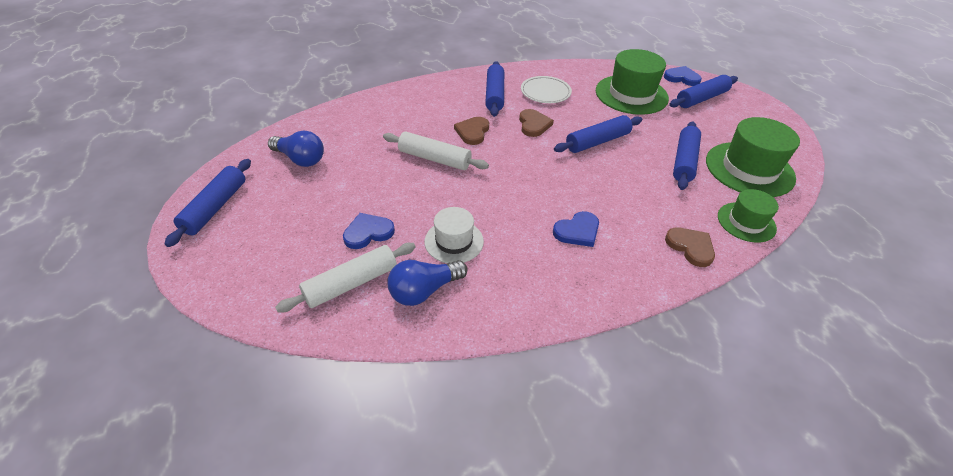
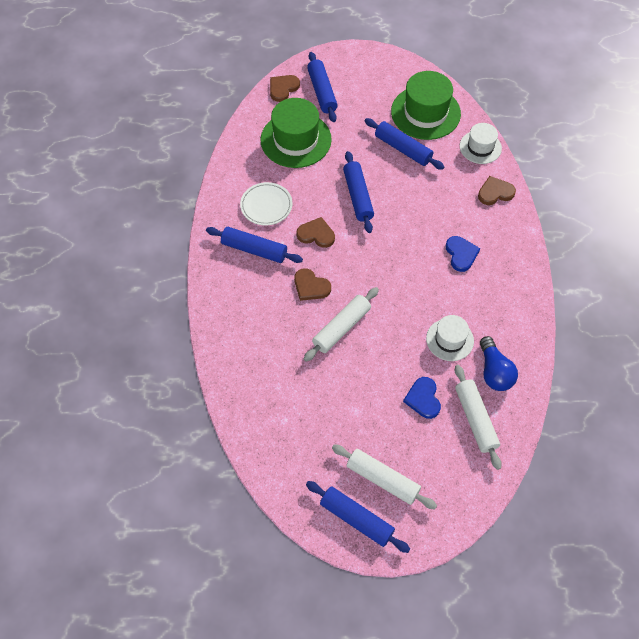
camera: 70 degrees left, 15 degrees up
(262, 218) = (382, 479): none -> white rolling pin
(300, 159) = (305, 441): blue light bulb -> none
(682, 78) = (283, 88): blue heart -> brown heart
(746, 222) = (480, 147): green hat -> white hat

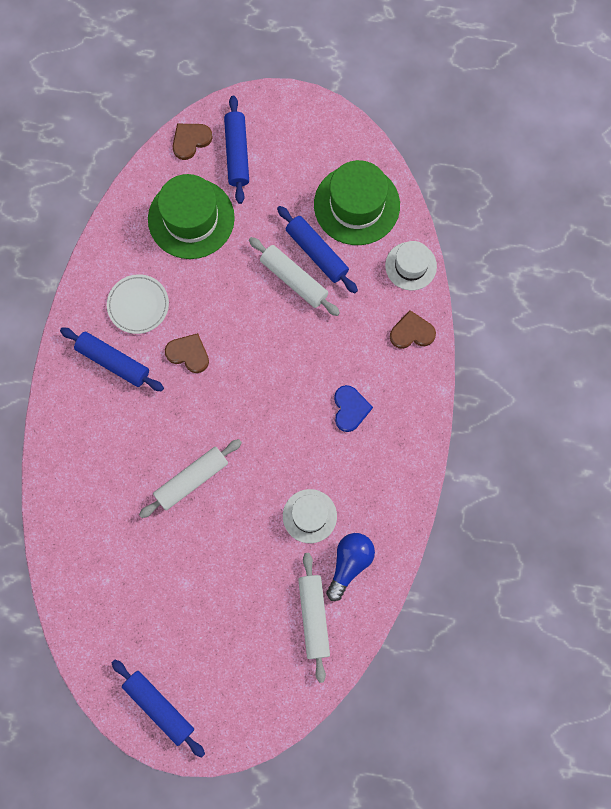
camera: 10 degrees right, 15 degrees up
(311, 286) = (168, 421): brown heart -> none
(358, 196) = (248, 310): blue rolling pin -> none
(382, 479) = (196, 668): white rolling pin -> white rolling pin (293, 280)
(423, 399) = (262, 582): blue heart -> none
(494, 371) = (349, 564): blue light bulb -> blue light bulb turned 150 degrees counterclockwise

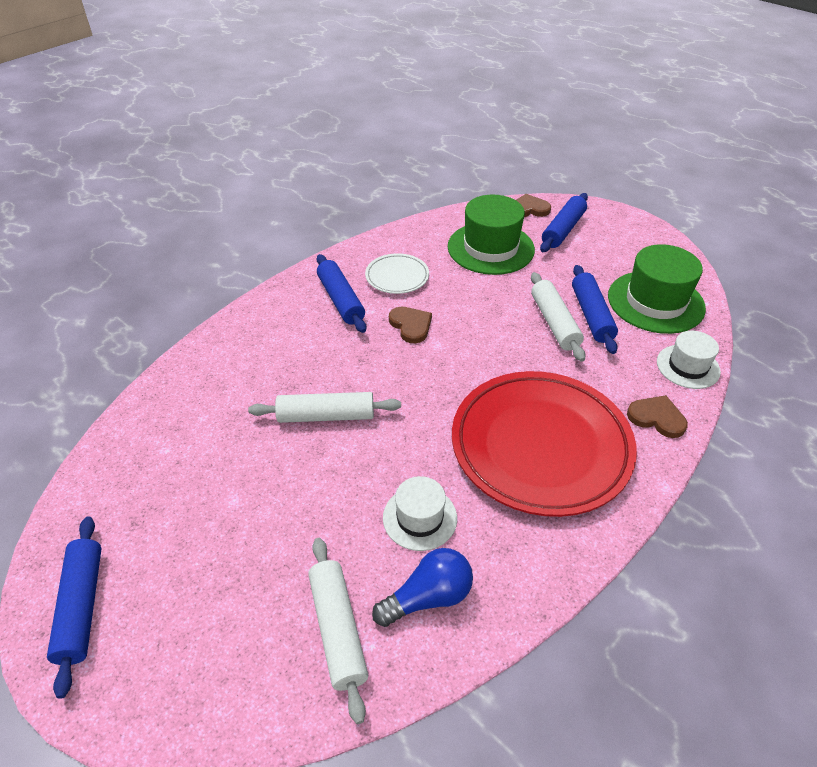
camera: 35 degrees right, 30 degrees down
(314, 617) = (338, 629): white rolling pin -> white rolling pin turned 45 degrees counterclockwise
(350, 409) = (540, 446): blue heart -> red plate

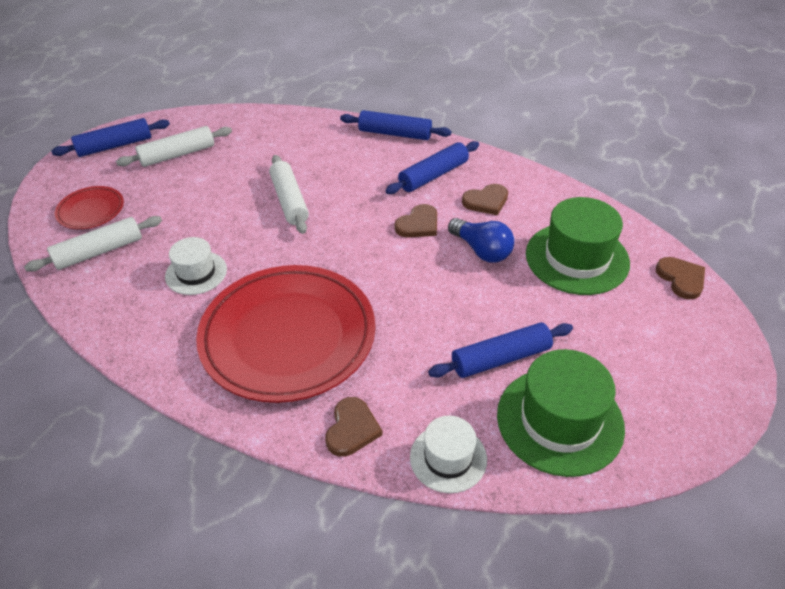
camera: 75 degrees right, 0 degrees up
(237, 642) = (91, 211): none -> red plate
(397, 277) = (486, 201): white plate -> brown heart
(428, 597) = (125, 291): blue light bulb -> blue light bulb (481, 250)
(554, 323) = (472, 327): white rolling pin -> white rolling pin (178, 154)
(563, 230) = (658, 316): blue rolling pin -> blue rolling pin (395, 134)

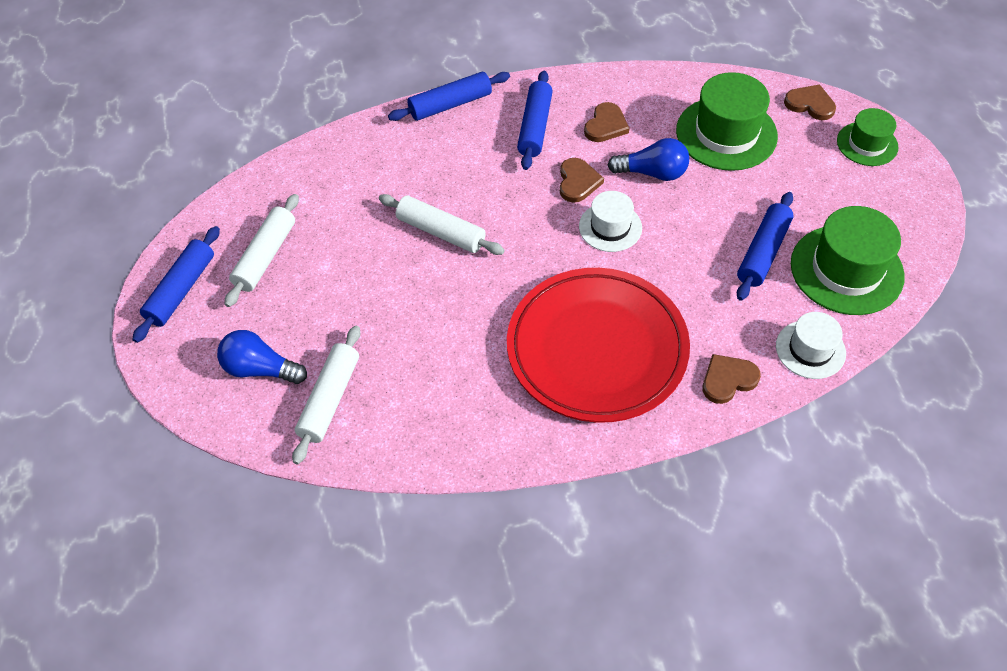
camera: 40 degrees left, 10 degrees up
(91, 211) = (260, 369): red plate -> blue light bulb
(196, 273) = (449, 353): white hat -> white hat (610, 227)
(352, 429) = (728, 380): brown heart -> brown heart turned 90 degrees counterclockwise
(702, 338) = (867, 144): none -> green hat

